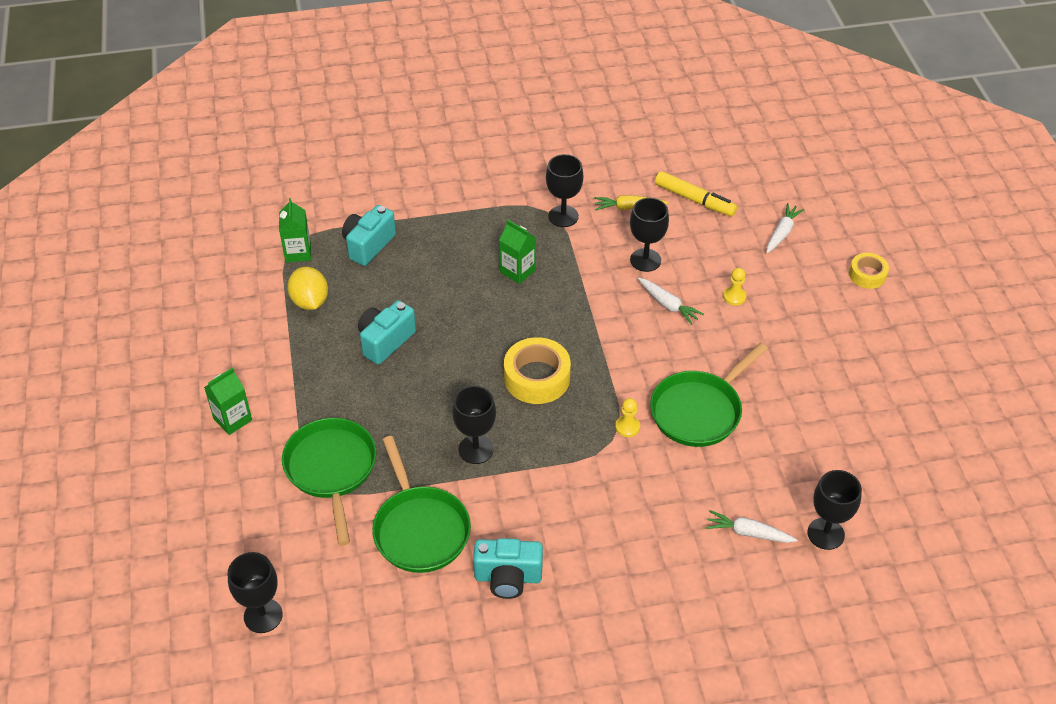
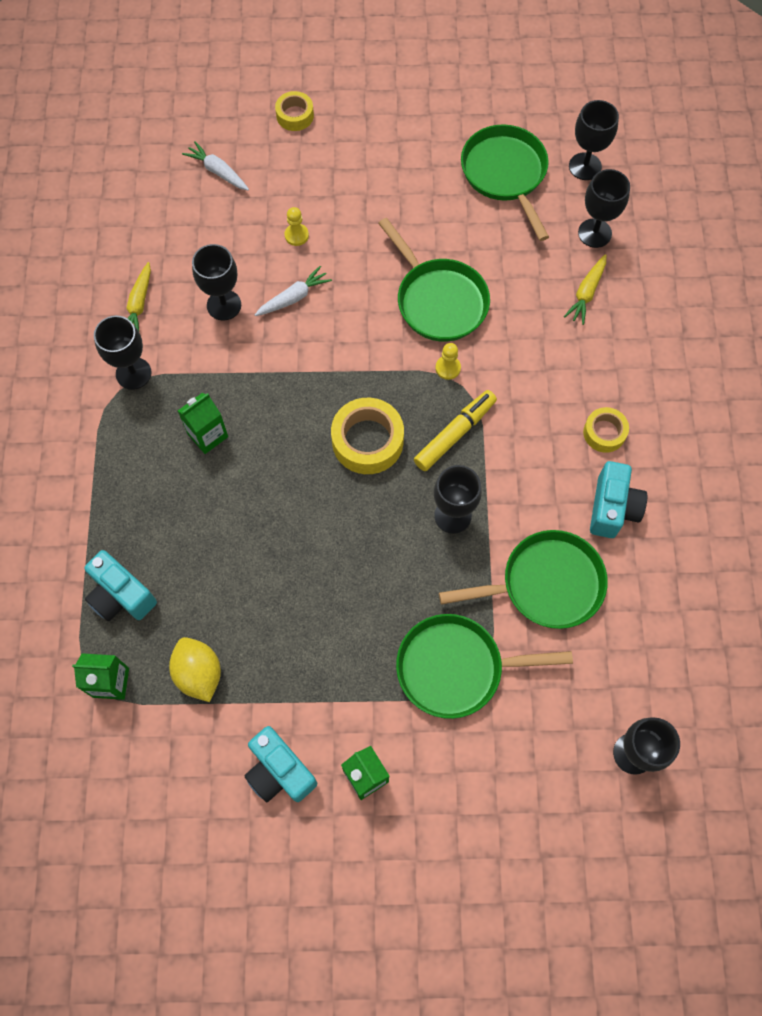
camera: 80 degrees left, 20 degrees up
(310, 301) = (199, 673): yellow lemon -> yellow lemon turned 75 degrees clockwise
(385, 341) = (282, 592): turquoise camera -> turquoise camera (279, 771)
(589, 563) = (604, 433): none -> yellow tape
(694, 200) = (145, 239): yellow marker -> yellow marker (455, 434)
(748, 533) = (586, 293): white carrot -> yellow carrot
(868, 447) = (505, 174): none -> green pan
(908, 517) = (585, 166): none -> black goblet

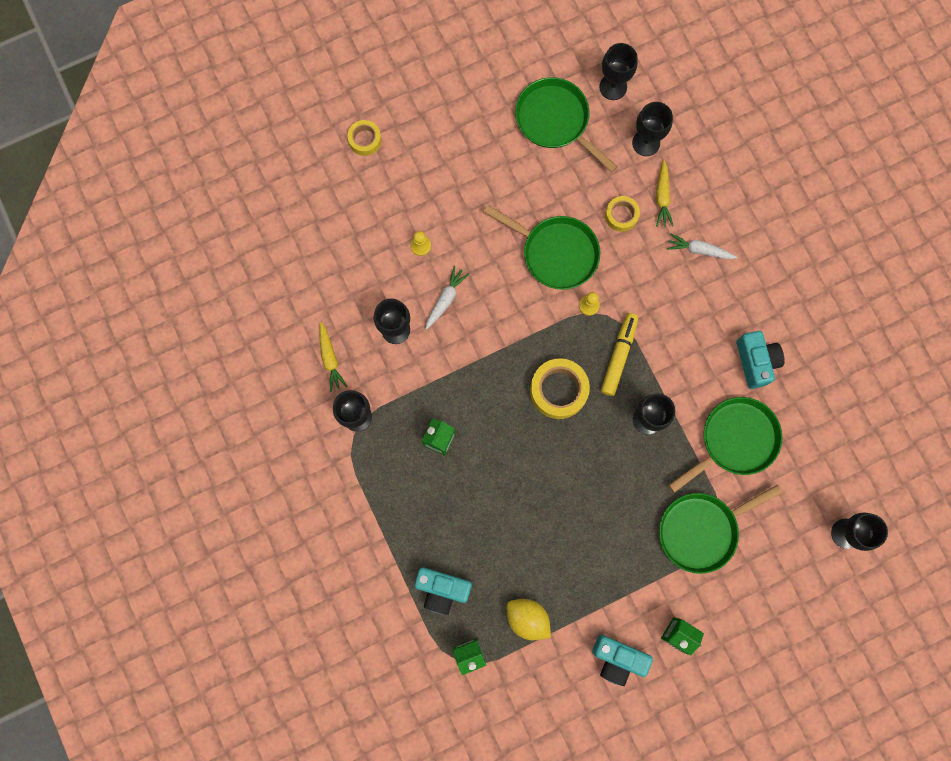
camera: 25 degrees left, 10 degrees up
(218, 171) = (330, 217): white carrot -> white carrot (699, 250)
(604, 433) = (725, 306): yellow tape -> yellow tape (621, 215)

